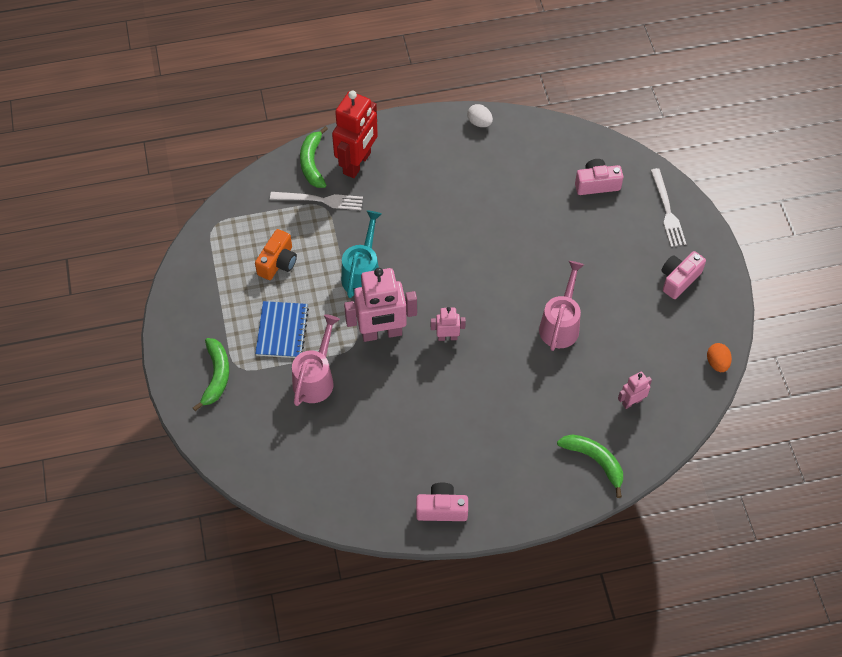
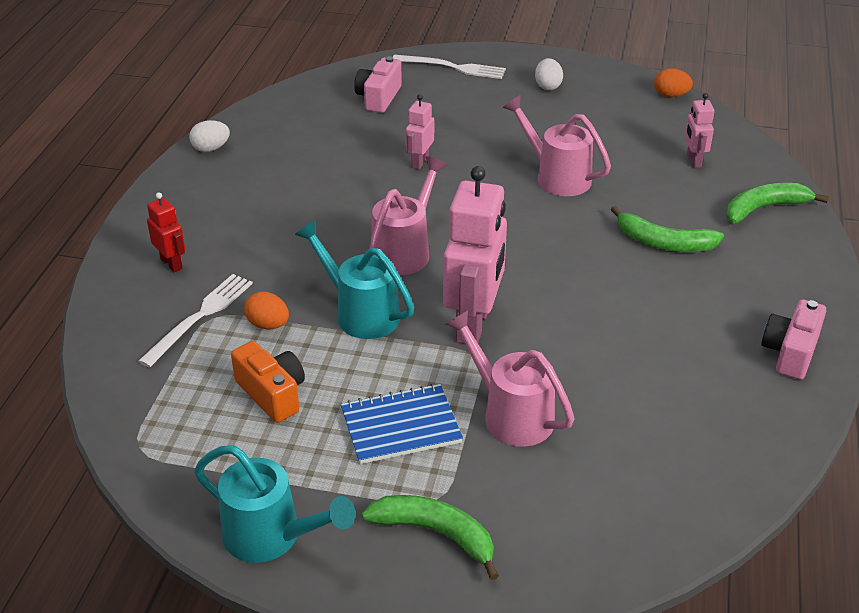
camera: 65 degrees left, 20 degrees down
(184, 308) = (271, 537): none -> turquoise watering can
(282, 331) = (400, 426): blue notebook -> blue notebook turned 45 degrees counterclockwise
(312, 163) = (128, 305): green banana -> green banana (663, 243)
(330, 234) = (268, 325): none -> orange egg
(357, 163) = (171, 263): red robot -> red robot, size x0.49
(432, 271) = (405, 250): none -> pink watering can
(447, 337) = (518, 268): pink robot -> pink robot (419, 162)
(679, 279) = (548, 86): pink camera -> white egg

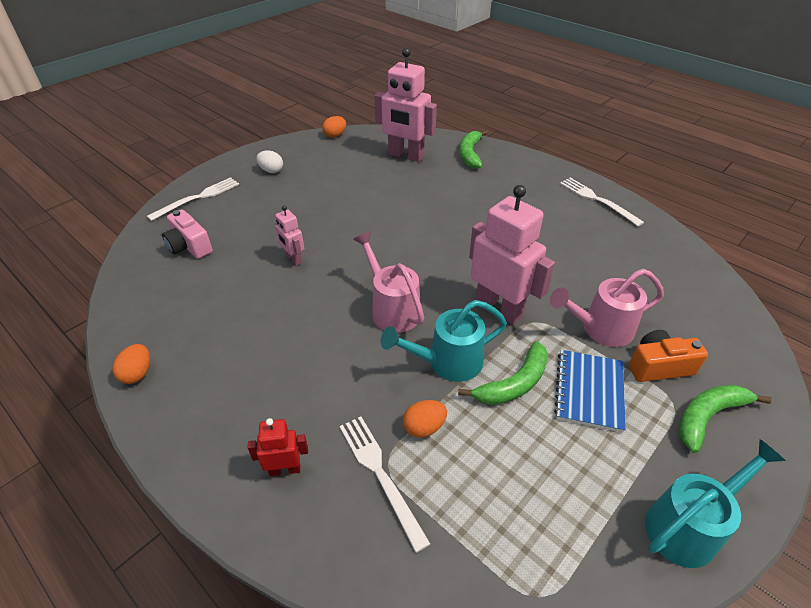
camera: 60 degrees left, 5 degrees up
(211, 148) = (138, 373): white egg -> orange egg
(272, 394) = (514, 458): orange camera -> orange camera (658, 366)
(556, 177) = (372, 208): pink watering can -> none
(663, 243) = (473, 198): green banana -> green banana (514, 383)
(693, 160) = (406, 156): pink robot -> pink robot, size x2.04
(790, 352) = (597, 200): pink camera -> white fork

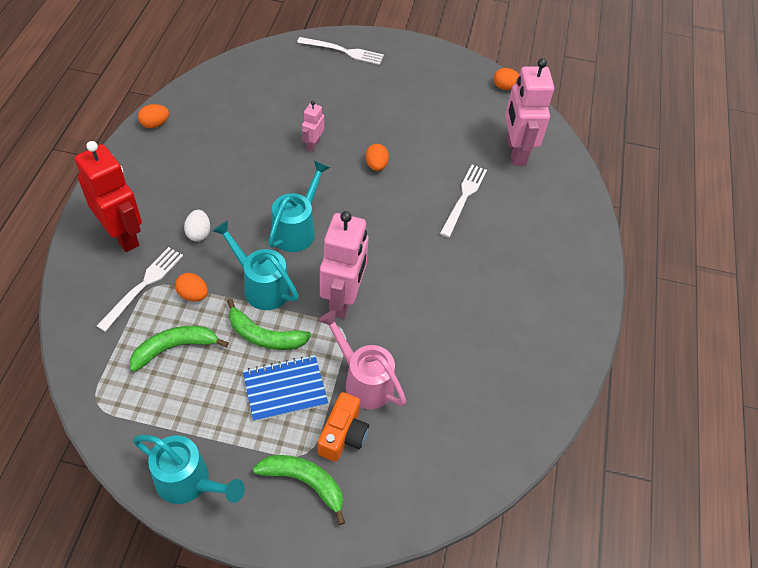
camera: 55 degrees right, 10 degrees up
(189, 246) = (285, 79): pink camera -> none
(271, 171) = (414, 74): white egg -> white egg (199, 233)
(285, 469) = (123, 235): red robot -> red robot, size x2.04
(356, 230) = (376, 165): none -> orange egg
(392, 309) = (297, 229): pink watering can -> turquoise watering can
(470, 154) = (562, 199): green banana -> green banana (174, 348)
(597, 200) = (565, 332): white fork -> white fork (464, 198)
(658, 366) = (343, 435): orange camera -> orange camera turned 60 degrees clockwise

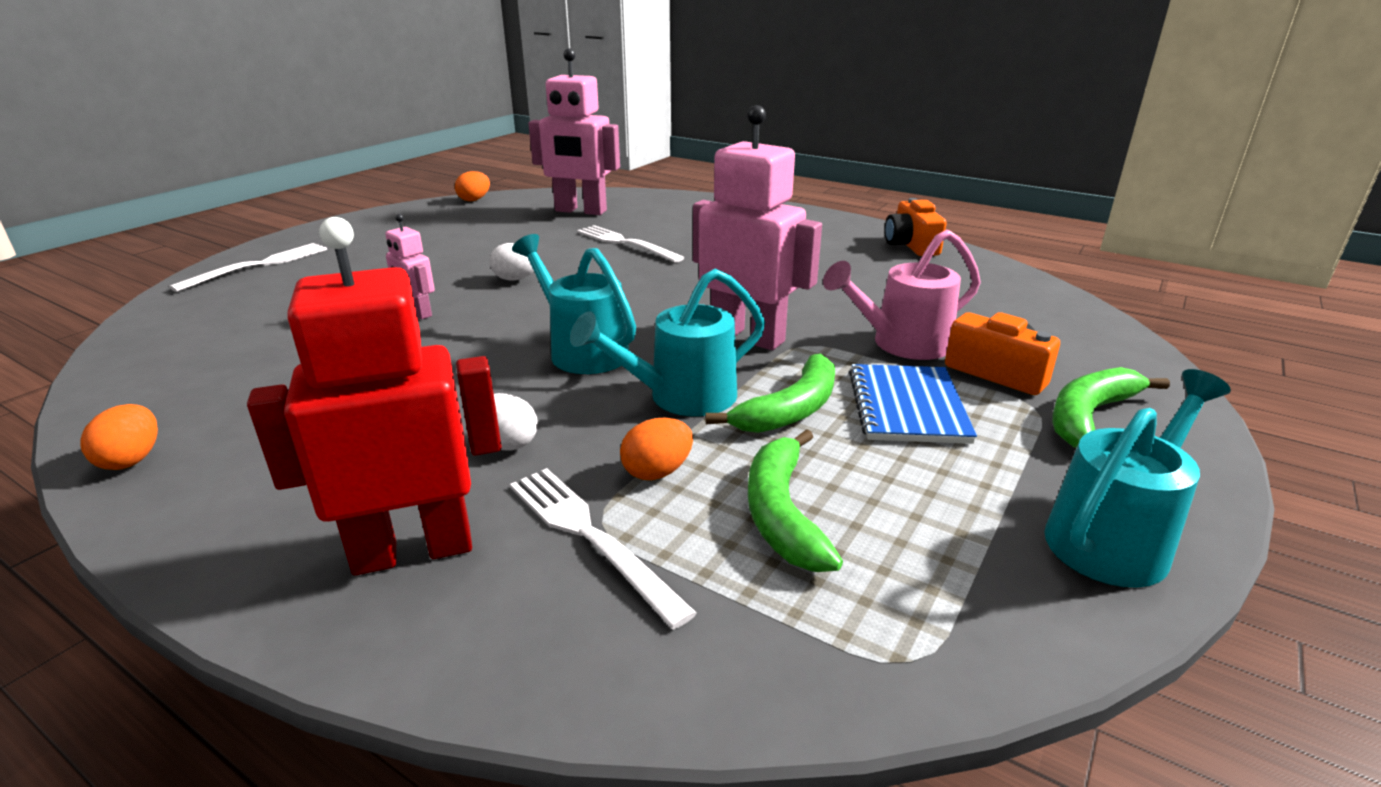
camera: 65 degrees left, 25 degrees down
(376, 165) = (515, 279): orange egg -> white egg
(554, 373) = (911, 245): none -> orange camera

